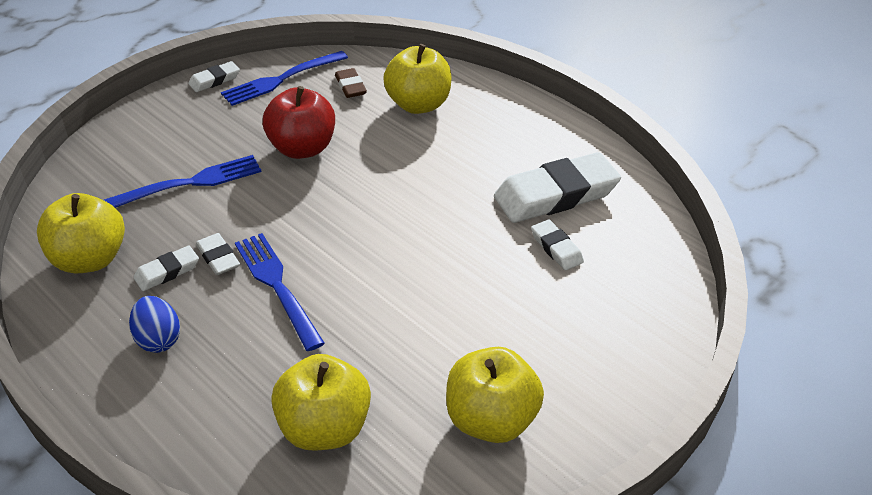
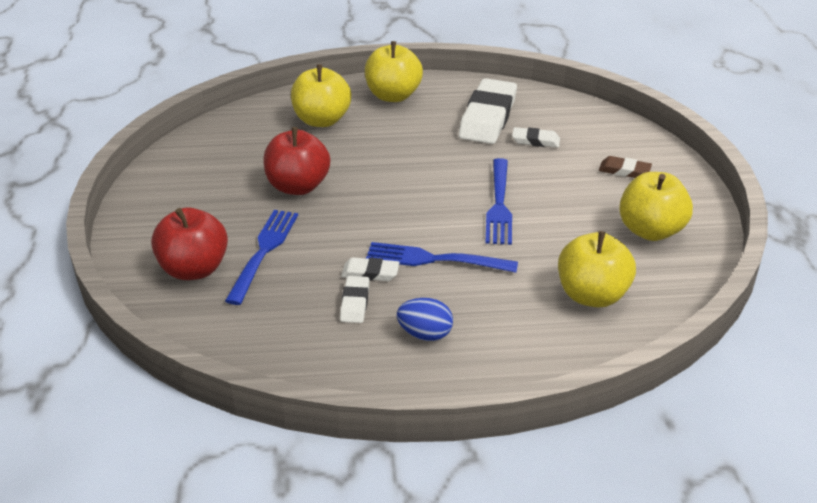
camera: 50 degrees left, 5 degrees down
(90, 259) = (288, 336): yellow apple -> yellow apple (393, 96)
(134, 162) = (194, 269): none -> red apple
(214, 80) = (146, 189): white eraser -> none
(281, 79) = (197, 160): blue fork -> blue fork (499, 205)
(350, 86) = (256, 136): brown eraser -> brown eraser (624, 171)

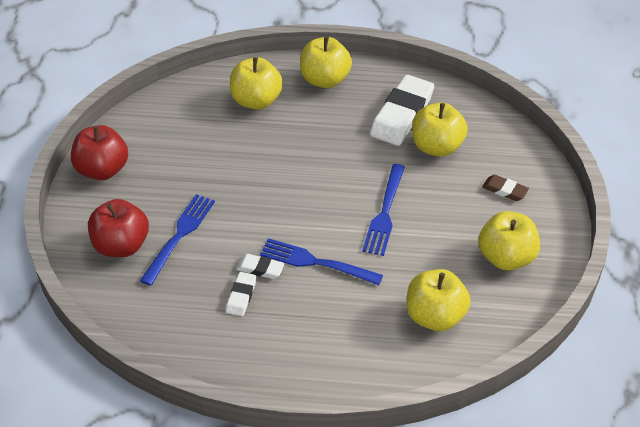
camera: 10 degrees right, 10 degrees up
(298, 186) = (221, 171): red apple -> red apple (102, 170)
(425, 334) = (289, 334): blue egg -> none
(535, 141) = (436, 147): white eraser -> yellow apple

